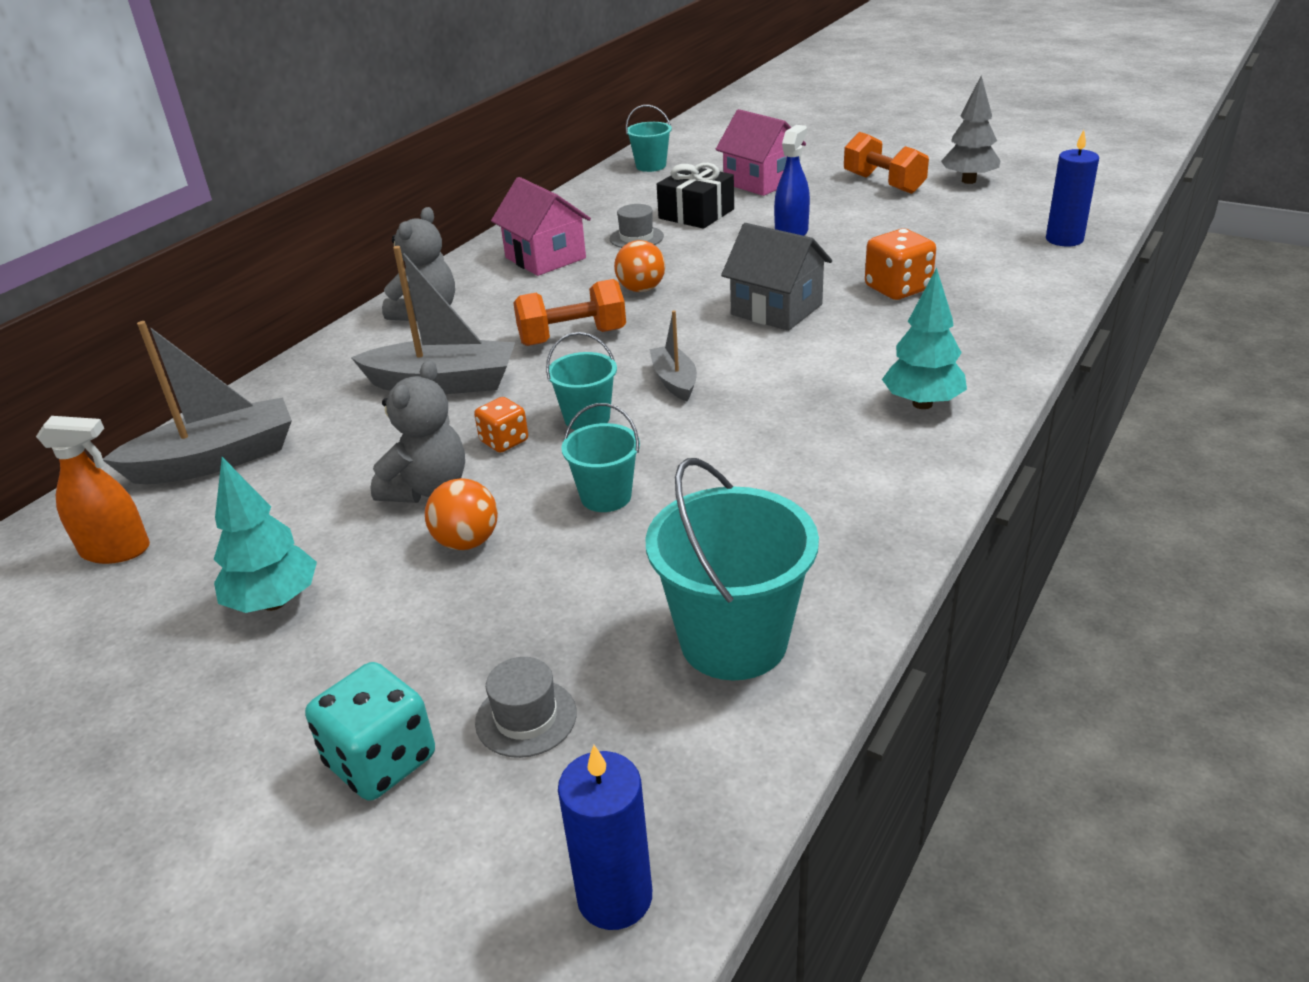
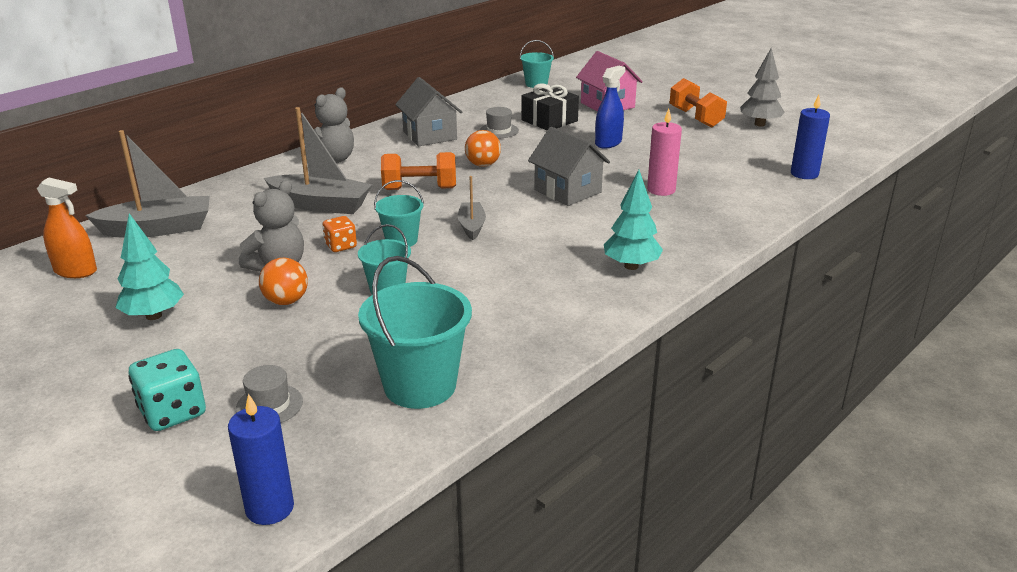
camera: 10 degrees right, 5 degrees down
(545, 258) = (430, 135): pink house -> grey house
(897, 289) = (661, 190): orange dice -> pink candle

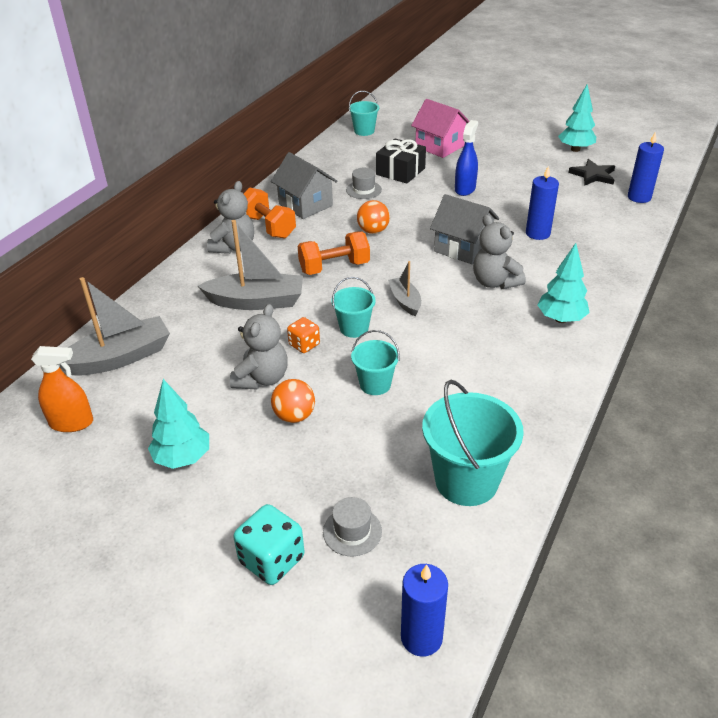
camera: 15 degrees left, 10 degrees up
(581, 224) = (494, 282): none -> grey teddy bear
(661, 190) = (537, 233): pink candle -> blue candle
(695, 118) = (520, 150): orange dumbbell -> orange dumbbell (268, 227)
(759, 124) = (575, 149): grey tree -> turquoise tree
(764, 148) = (593, 175): none -> black star

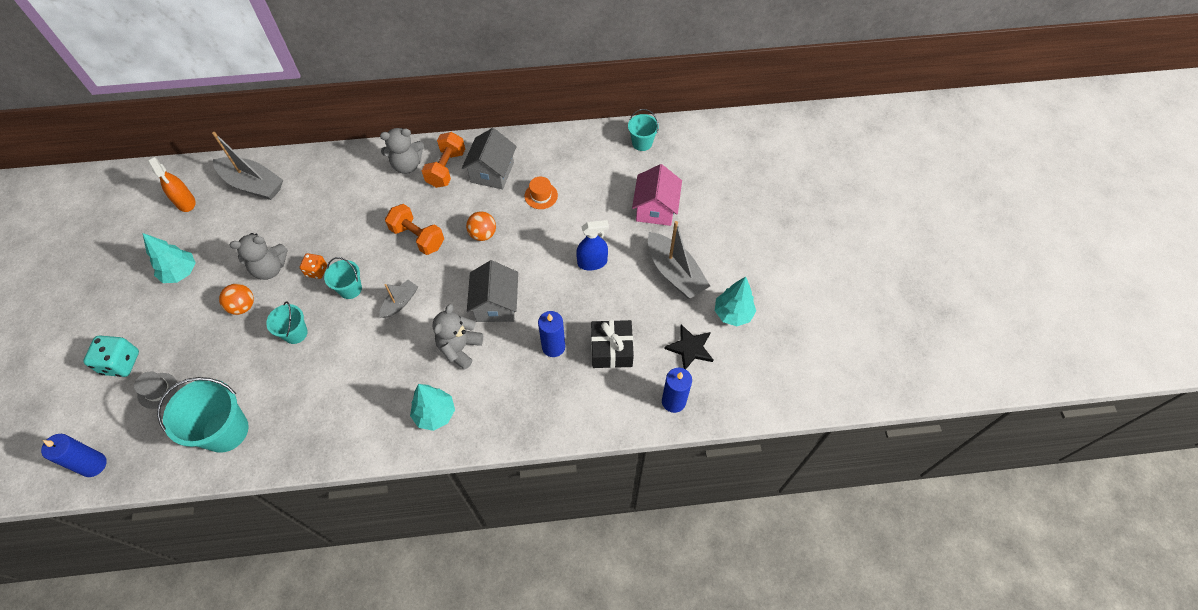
camera: 55 degrees right, 20 degrees up
(256, 301) = (349, 217): grey boat -> grey boat (675, 273)
(363, 190) = (541, 196): grey hat -> orange hat
(400, 171) = (589, 204): black gift -> black gift (611, 349)

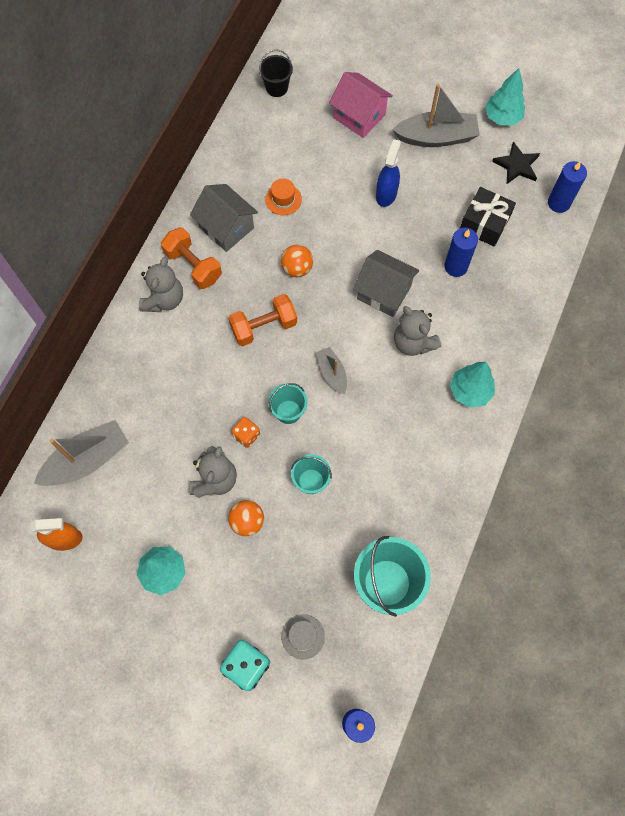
camera: 60 degrees left, 10 degrees up
(642, 143) = (276, 88): turquoise bucket -> black bucket

